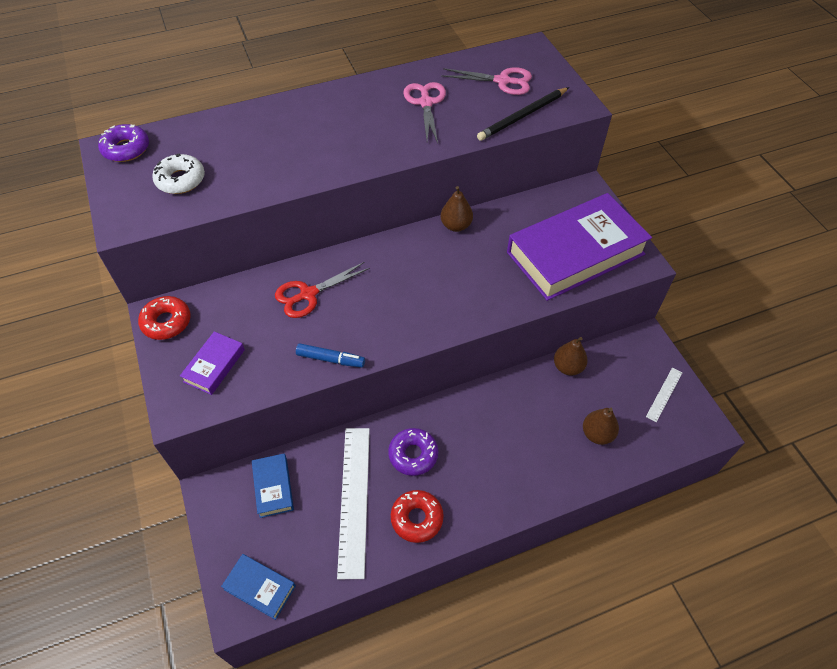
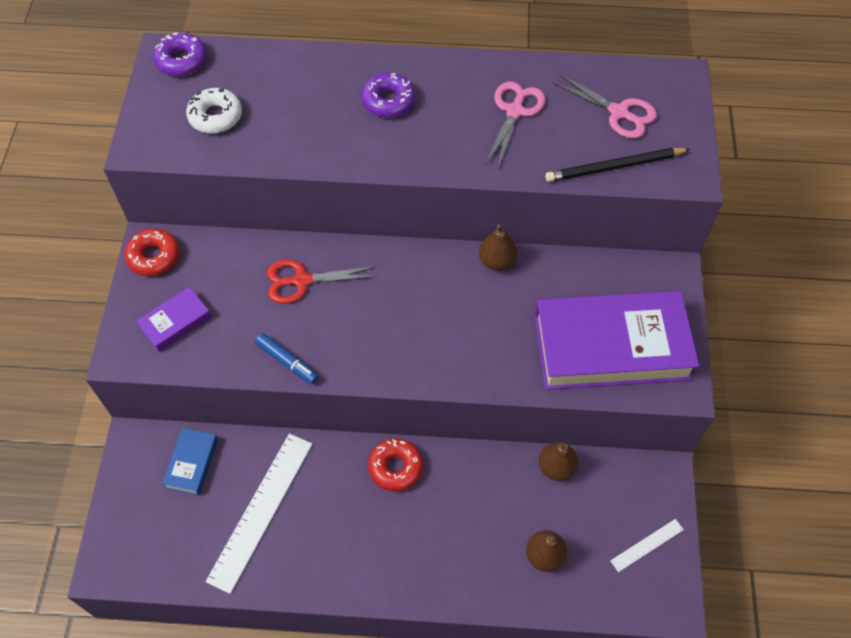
camera: 25 degrees right, 5 degrees up
(260, 587) = (133, 556): blue book -> none
(413, 454) = (341, 491): purple donut -> purple donut (388, 101)
(417, 518) = (310, 558): red donut -> red donut (395, 467)

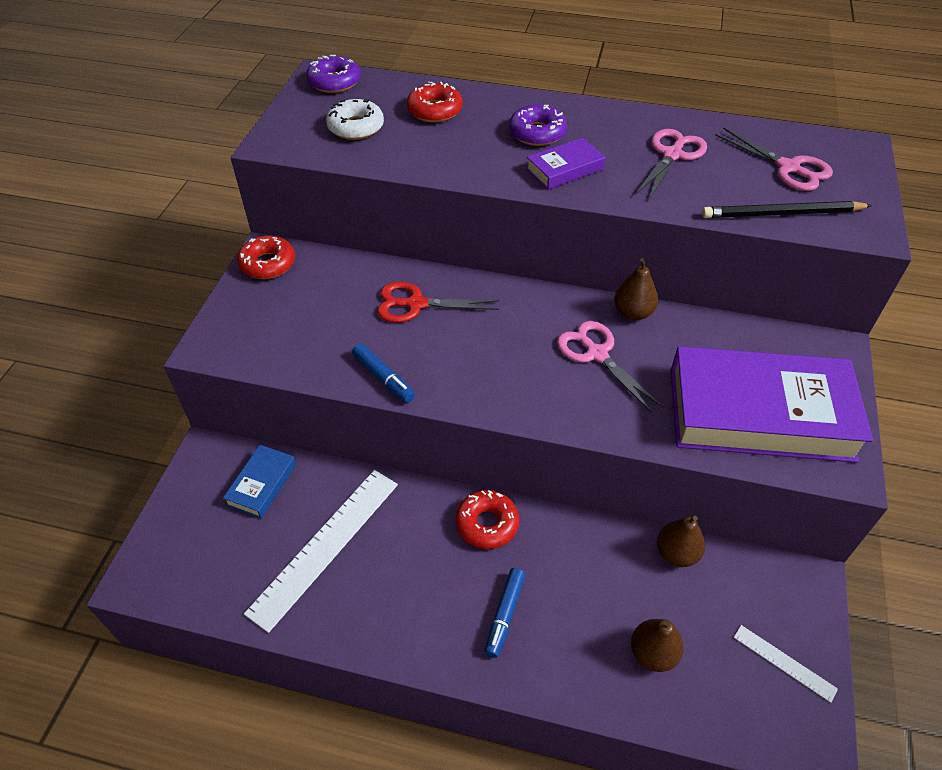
camera: 10 degrees right, 10 degrees down
(175, 322) = (273, 324): purple book -> purple book (564, 169)
(287, 85) = (434, 110): none -> red donut
(422, 544) = (504, 615): none -> blue marker
(470, 309) = (597, 354): none -> pink scissors
(647, 545) = (784, 663): white ruler -> white ruler turned 60 degrees clockwise

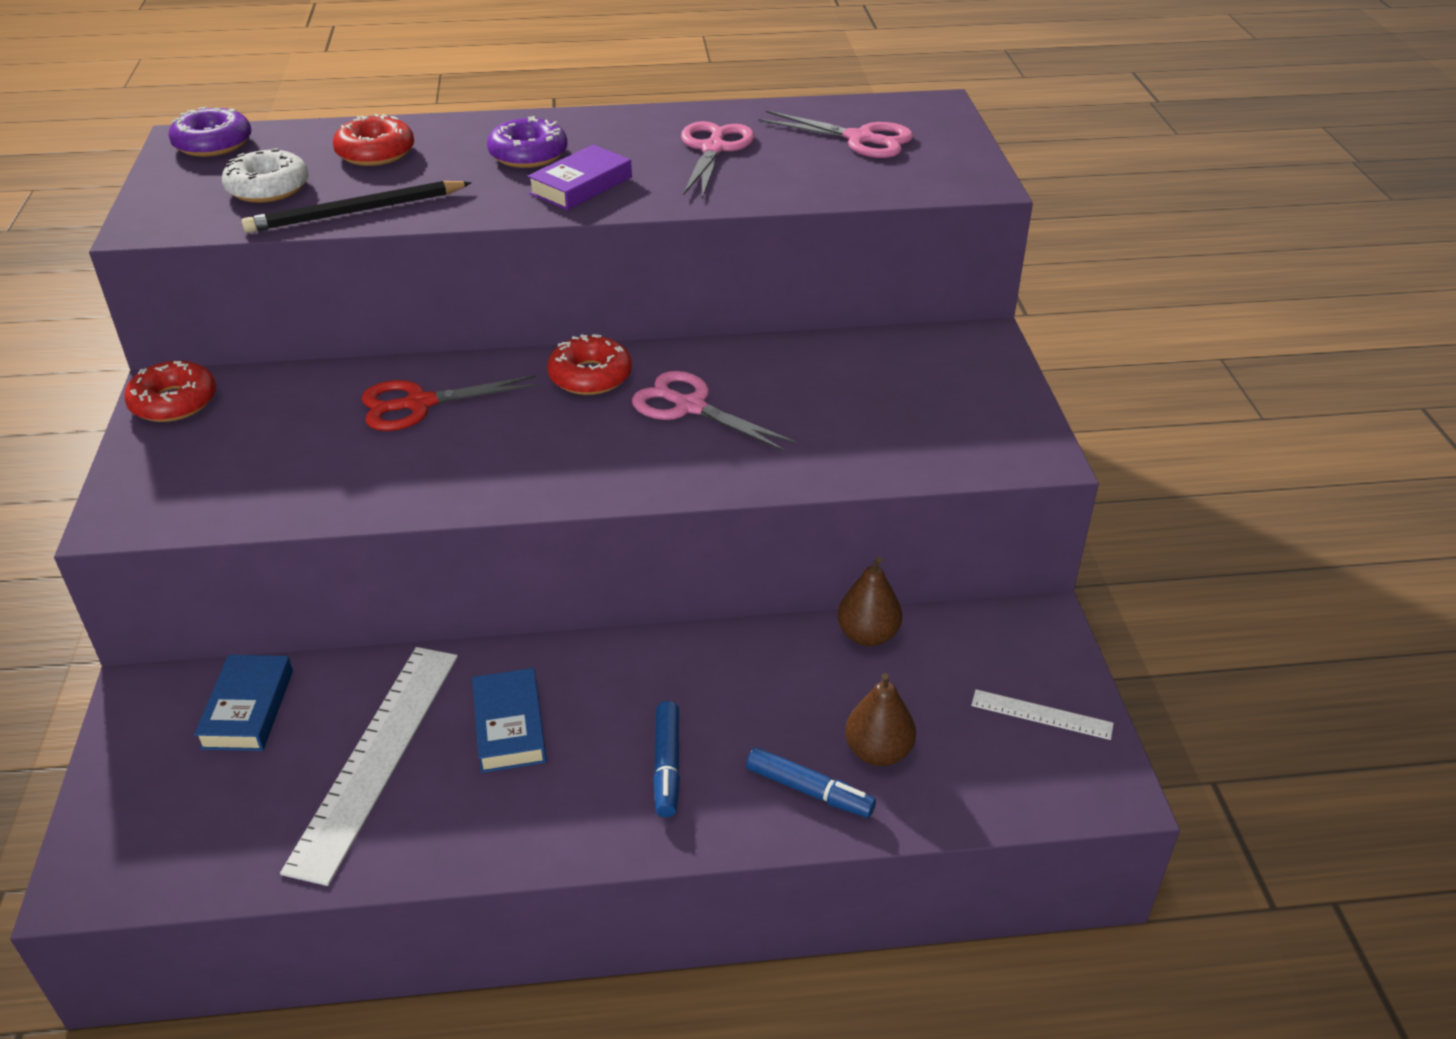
camera: 20 degrees left, 10 degrees down
(383, 378) = (405, 496): blue marker -> blue marker (809, 790)
(413, 549) = (510, 726): none -> blue book
(487, 524) = (603, 669): red donut -> red donut (590, 376)
(633, 313) = (720, 353): brown pear -> none
(759, 413) = (916, 423): purple book -> none
(781, 214) = (869, 184): black pencil -> black pencil (355, 212)

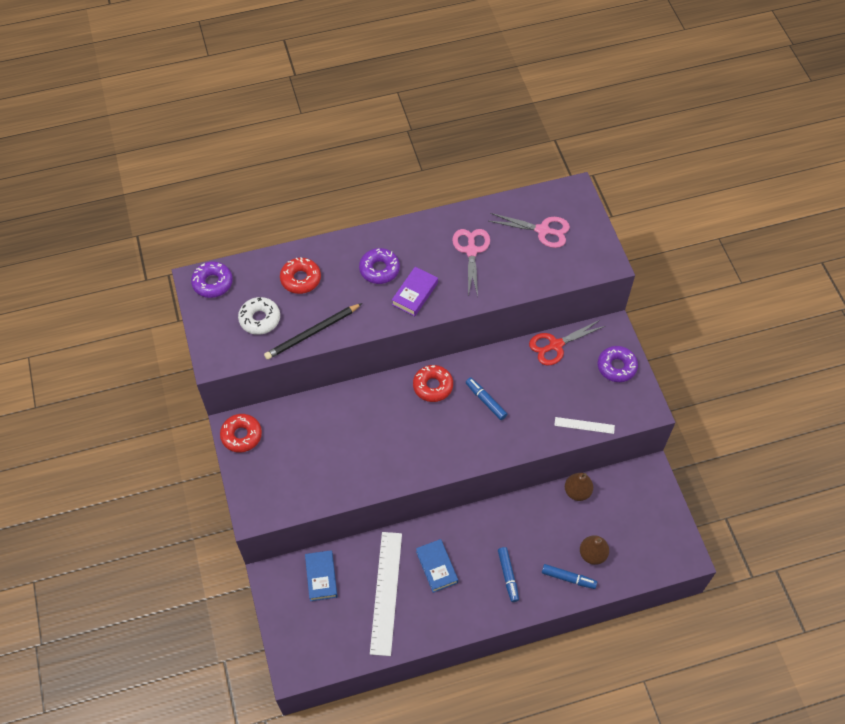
camera: 10 degrees left, 20 degrees up
(419, 404) = (359, 418): red scissors -> red scissors (556, 345)
(690, 407) = (485, 401): pink scissors -> blue marker
(981, 389) = (616, 367): none -> purple donut
(1041, 715) = (656, 523): white ruler -> white ruler (584, 425)

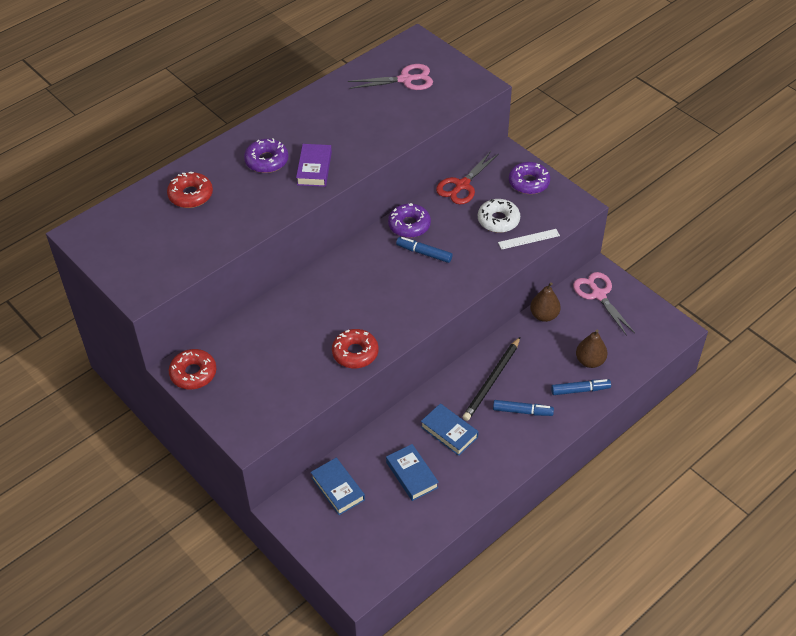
camera: 25 degrees left, 10 degrees down
(212, 283) = (98, 229): purple donut -> purple donut (409, 225)
(260, 319) = (168, 242): white donut -> white donut (498, 220)
(312, 333) = (230, 235): black pencil -> black pencil (492, 381)
(386, 592) = (412, 475): white ruler -> blue book
(433, 386) = (365, 260): red donut -> red donut (355, 353)
(471, 251) = (348, 117): pink scissors -> pink scissors (598, 295)
(508, 576) = (522, 411): blue marker -> blue marker turned 45 degrees counterclockwise

